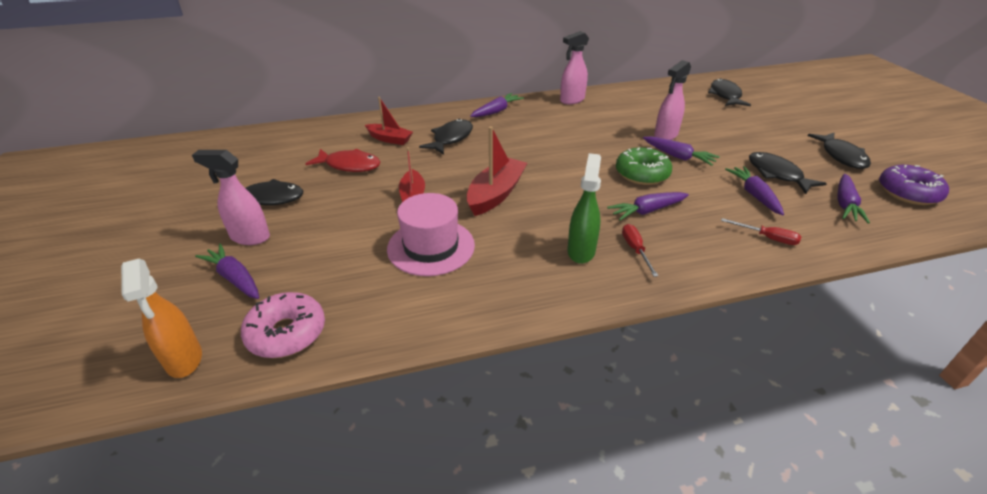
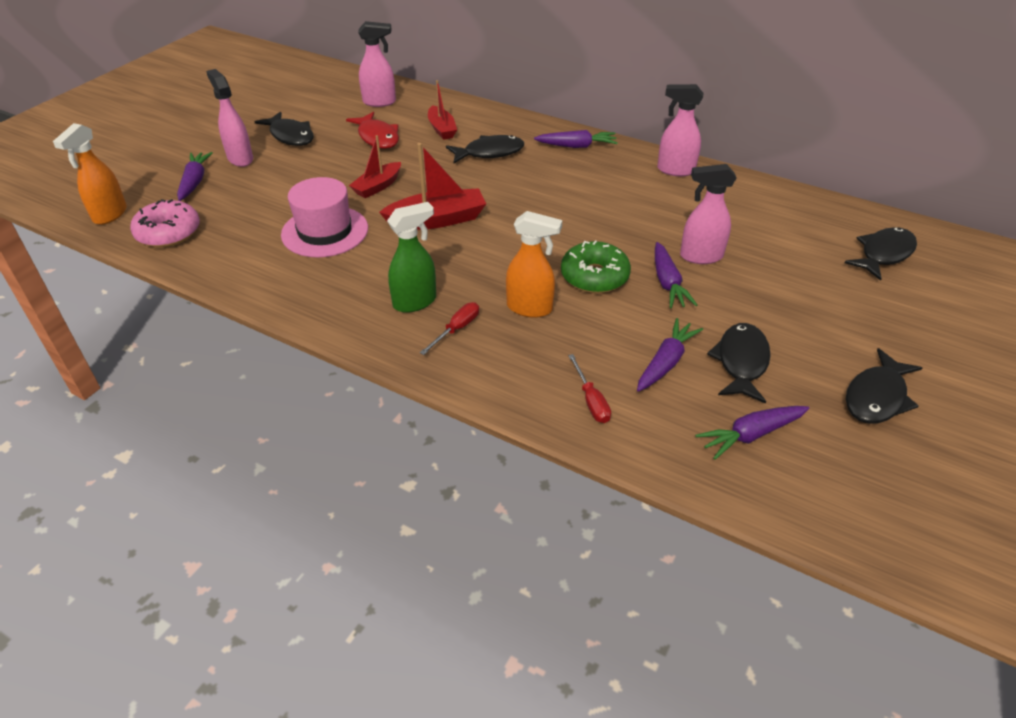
camera: 45 degrees right, 5 degrees up
(306, 142) = (380, 102): none -> pink spray bottle
(646, 211) = (530, 308): purple carrot -> orange spray bottle
(908, 193) = (868, 480): purple donut -> none

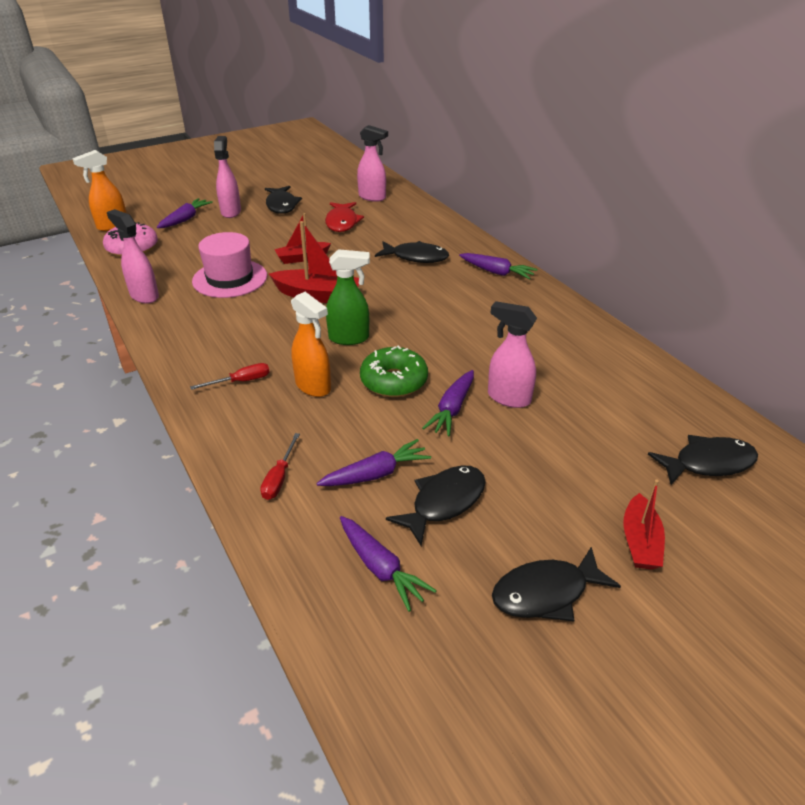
camera: 30 degrees right, 5 degrees down
(415, 302) = (235, 350): green spray bottle -> green spray bottle (349, 338)
(441, 129) = (398, 229): red boat -> red boat (640, 541)
(675, 170) = (567, 317): pink spray bottle -> pink spray bottle (144, 296)
(750, 435) = (381, 568): purple carrot -> purple carrot turned 135 degrees counterclockwise

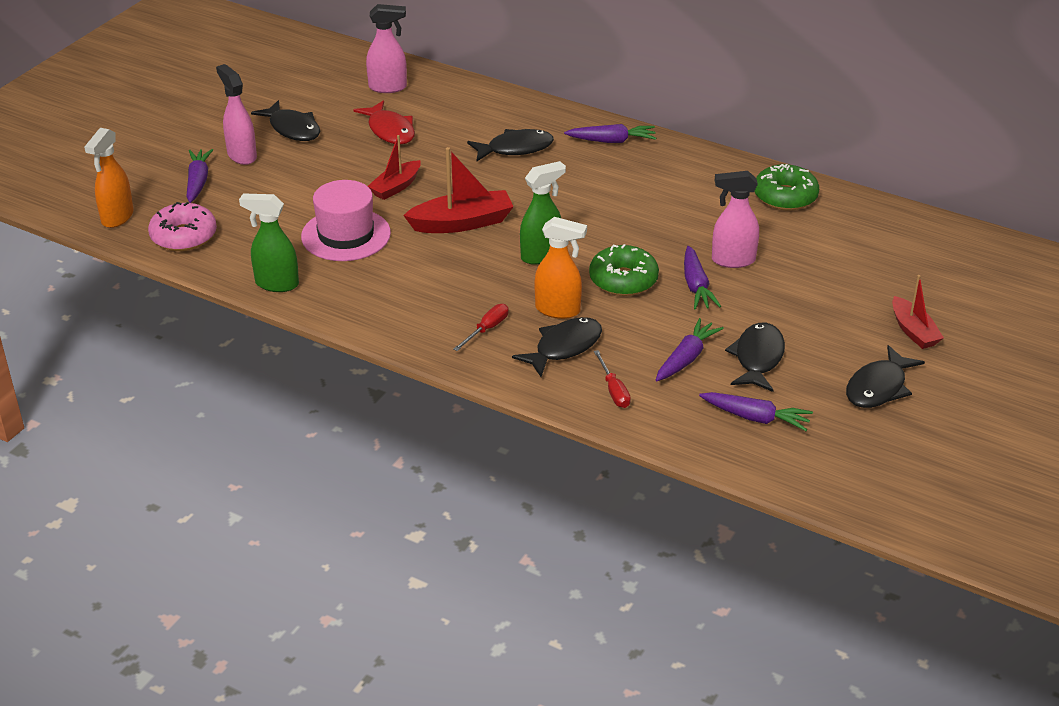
camera: 30 degrees left, 0 degrees up
(144, 296) = (276, 284): pink spray bottle -> green spray bottle
(610, 359) = (785, 196): none -> green donut
(708, 463) = (920, 258): black fish -> black fish (564, 347)

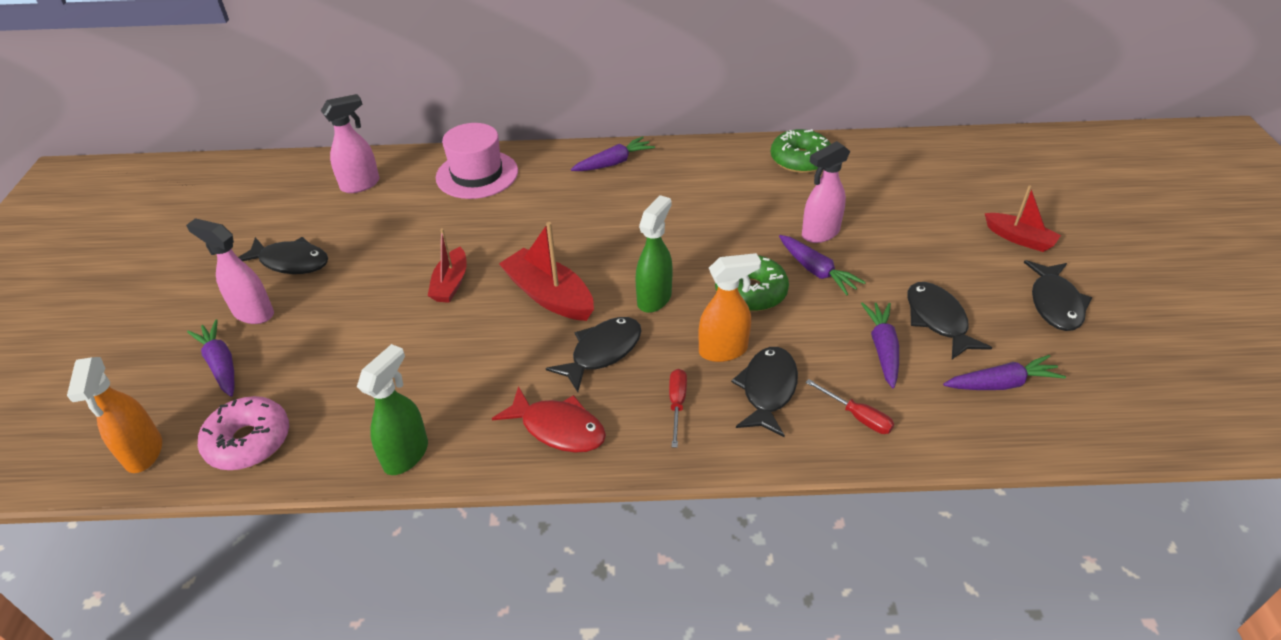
camera: 30 degrees left, 5 degrees up
(276, 284) = (406, 454): green spray bottle -> green spray bottle turned 135 degrees clockwise
(346, 235) = (440, 359): pink hat -> pink hat (477, 174)
(390, 130) = (397, 227): red fish -> red fish (558, 428)
(462, 223) = (549, 296): red boat -> red boat turned 90 degrees counterclockwise
(515, 149) = (535, 201): black fish -> black fish (602, 352)

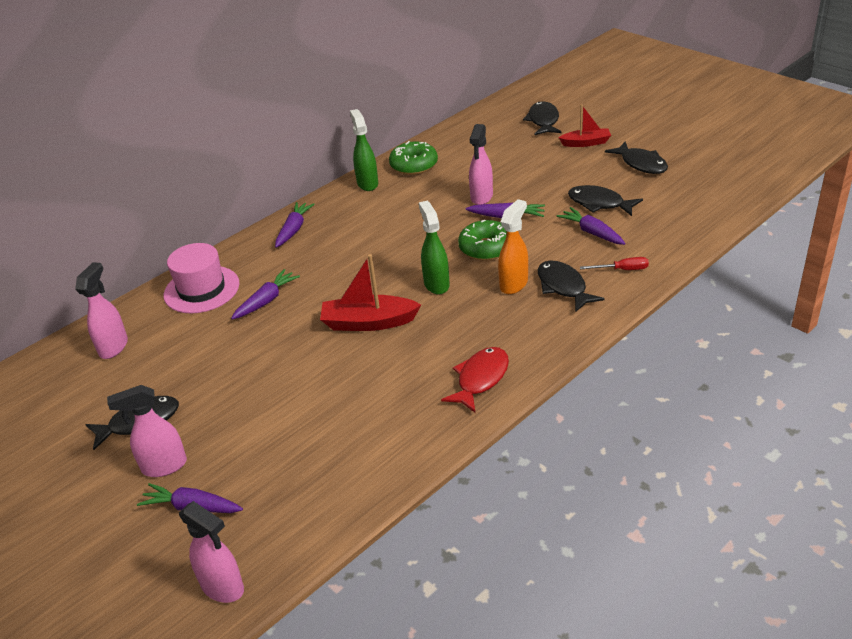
camera: 40 degrees left, 5 degrees down
(144, 453) = (223, 587): orange spray bottle -> pink spray bottle
(249, 441) = (292, 525): pink donut -> none
(406, 454) = (411, 454): green spray bottle -> green spray bottle (367, 183)
(451, 283) = (290, 357): red boat -> none
(558, 428) = (480, 379): red fish -> red fish turned 45 degrees counterclockwise
(602, 352) = (447, 328): black fish -> black fish (543, 121)
(677, 404) = (527, 324): red screwdriver -> none
(1002, 383) = (665, 213): purple carrot -> purple carrot (267, 300)

